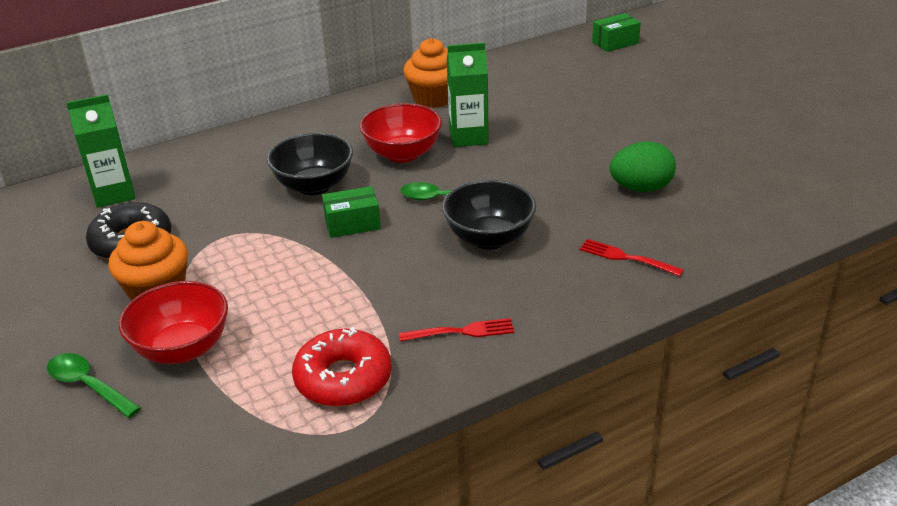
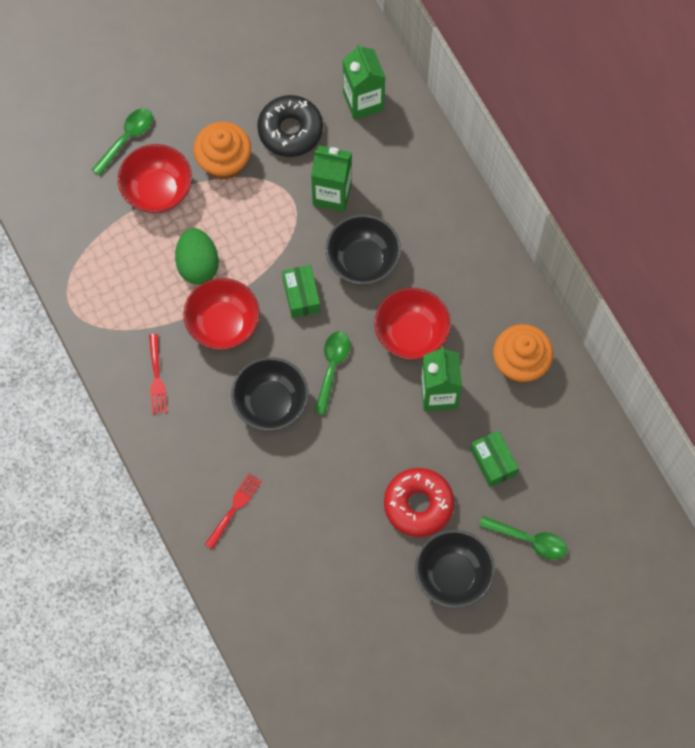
camera: 90 degrees right, 35 degrees up
(226, 209) = (332, 194): none -> green carton
(343, 379) = (116, 299): red donut -> red donut (418, 505)
(387, 279) = (223, 324): none -> red bowl
(609, 89) = (529, 540): none -> green spoon
(615, 43) = (643, 564): green box -> green box (493, 462)
(641, 188) = (336, 538): green egg -> green egg (198, 264)
(657, 123) = (453, 575): none -> black bowl

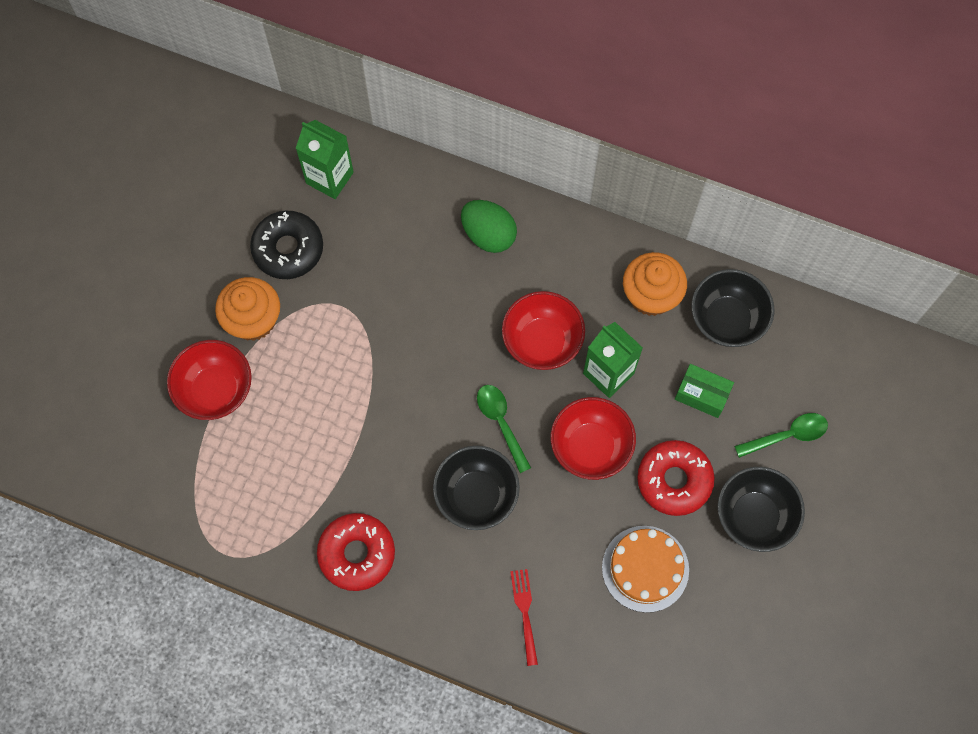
camera: 40 degrees left, 0 degrees up
(126, 138) = (147, 366): green spoon -> none
(156, 377) = (357, 554): red fork -> red donut
(198, 264) = (308, 426): green egg -> green egg (488, 235)
(223, 324) = (375, 460): red bowl -> red bowl (590, 447)
(301, 296) = (421, 382): green box -> none
(332, 194) = (371, 276): green carton -> none
(343, 547) = (645, 568): none -> orange cake
(362, 261) = (447, 312): black bowl -> black bowl (727, 320)

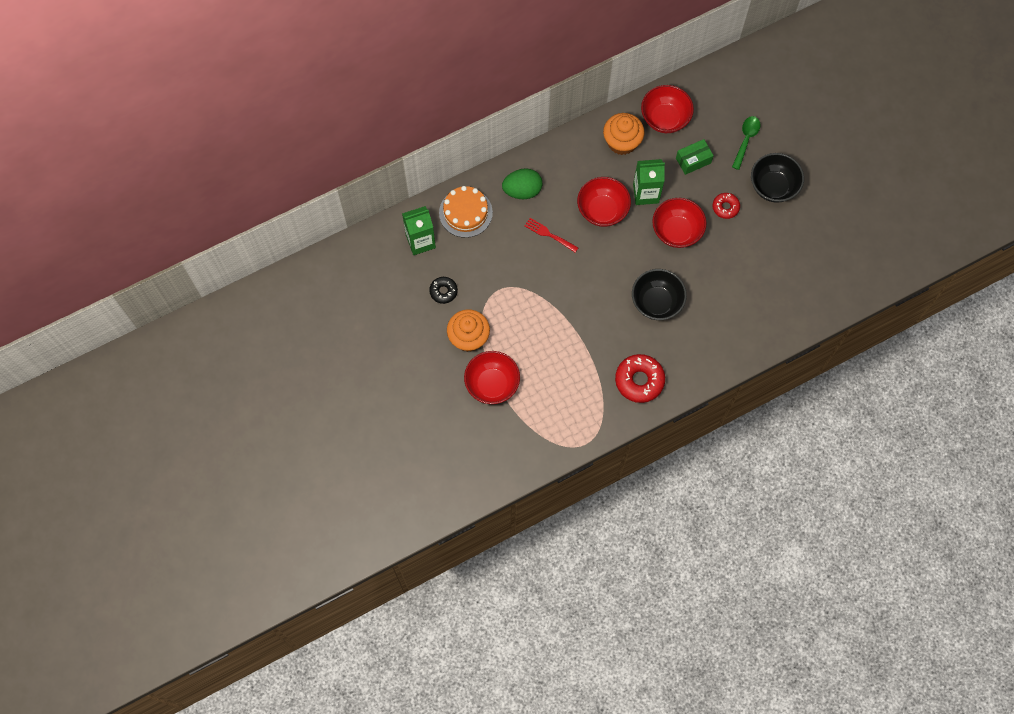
camera: 50 degrees left, 0 degrees up
(288, 249) = (443, 291): black donut -> black donut, size x0.58
(501, 423) = (628, 262): green spoon -> none
(525, 613) = (735, 325): red fork -> red fork (549, 235)
(645, 568) = (758, 255): orange cake -> orange cake (465, 212)
(674, 480) = (725, 207): red donut -> red donut, size x0.58
(727, 320) = (665, 119): black bowl -> red bowl

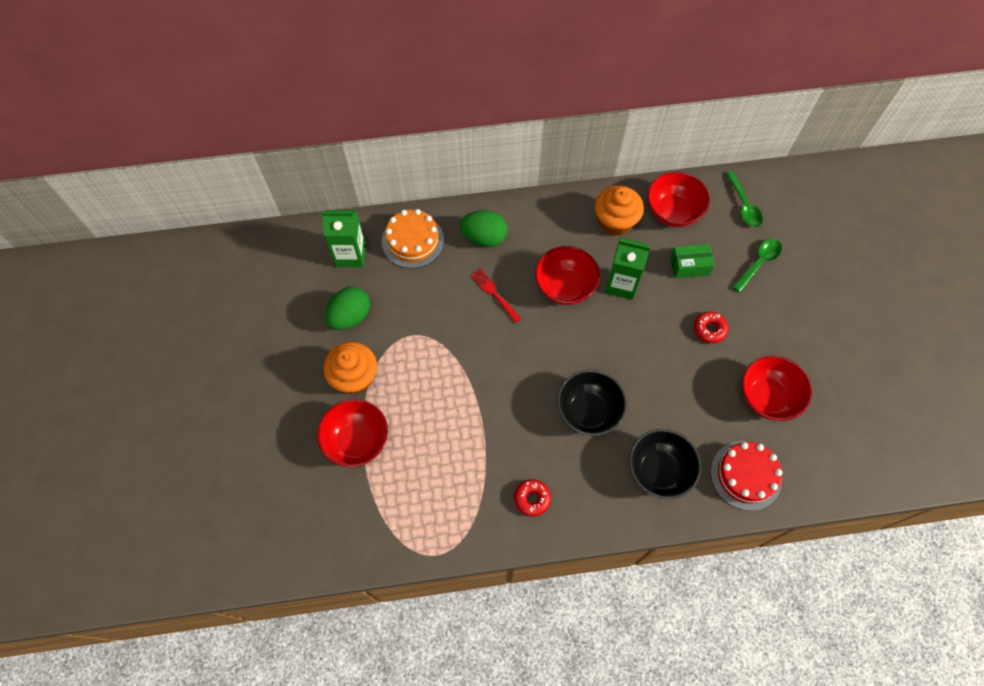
camera: 20 degrees right, 5 degrees down
(443, 291) = (350, 316): black donut -> green egg
(639, 380) = (532, 499): red donut -> red donut, size x0.58
(676, 231) = (642, 337): red bowl -> red bowl (767, 397)
(719, 94) = (744, 205): none -> green spoon
(773, 186) = (774, 324): black bowl -> black bowl (659, 471)
(787, 309) = (746, 475): none -> red cake

